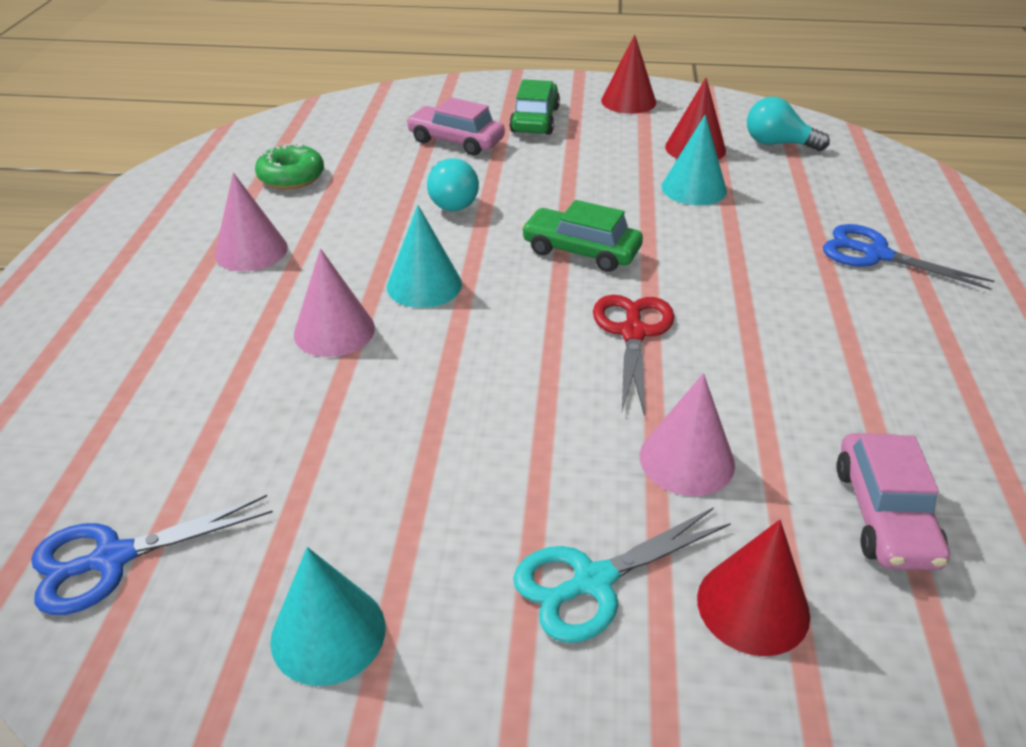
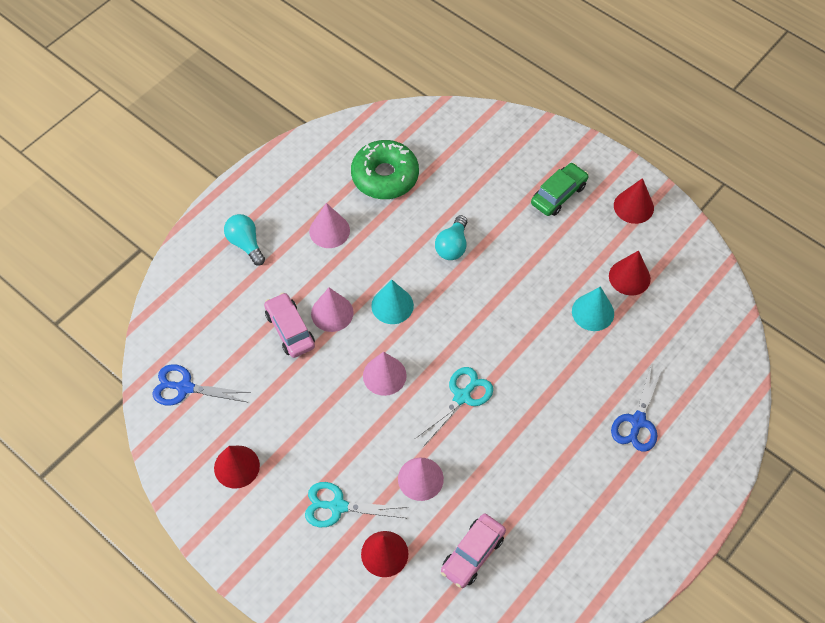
camera: 35 degrees right, 20 degrees up
(291, 177) = (385, 176): green donut -> green donut, size x1.62
(328, 633) = (236, 466): turquoise cone -> red cone
(456, 141) = (496, 191): pink car -> pink car (290, 330)
(491, 363) = (384, 375): none -> pink cone
(581, 251) = (486, 326): green car -> none
(633, 333) = (462, 396): red scissors -> turquoise scissors
(778, 144) = (685, 301): turquoise light bulb -> turquoise light bulb (245, 244)
(876, 254) = (637, 421): blue scissors -> blue scissors turned 135 degrees counterclockwise

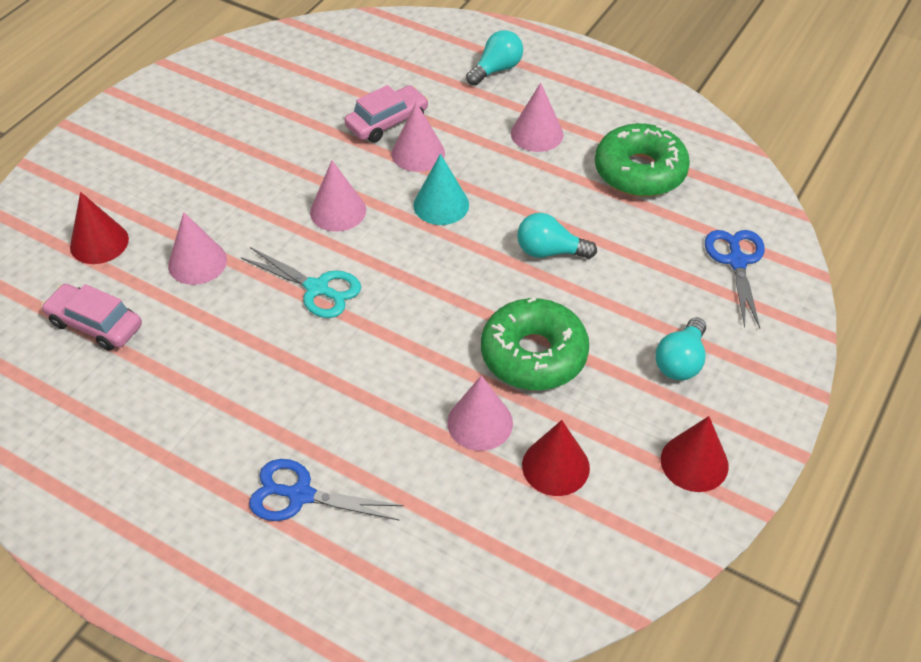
camera: 80 degrees right, 10 degrees down
(185, 388) = (299, 56): blue scissors -> blue scissors (737, 261)
(236, 466) = (206, 109): red cone -> none
(338, 506) = (159, 195): turquoise scissors -> none
(542, 272) = (533, 355): none -> green donut
(558, 194) = (680, 361): green car -> turquoise light bulb
(593, 312) = (480, 423): turquoise cone -> pink cone

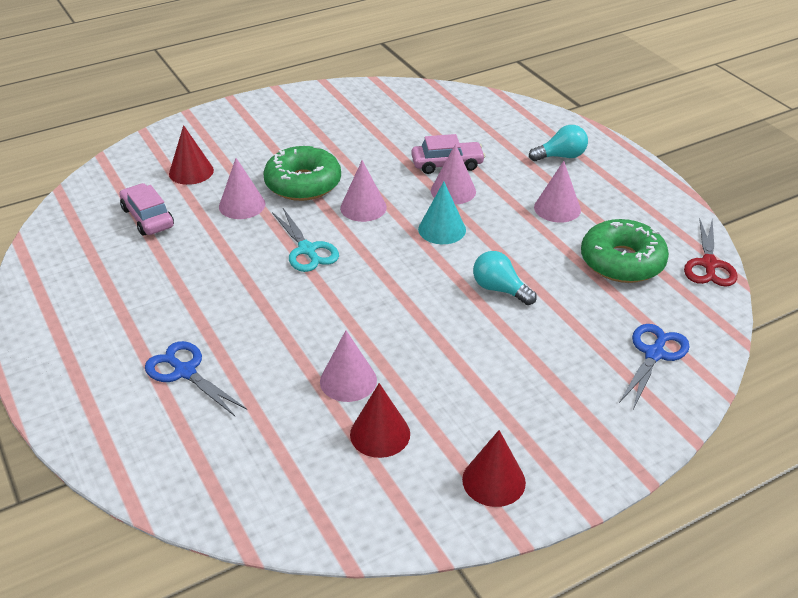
camera: 30 degrees right, 10 degrees down
(533, 355) = (427, 353): green donut -> green donut (303, 184)
(680, 361) = (543, 405): turquoise light bulb -> none
(717, 143) = (709, 264): none -> red scissors

